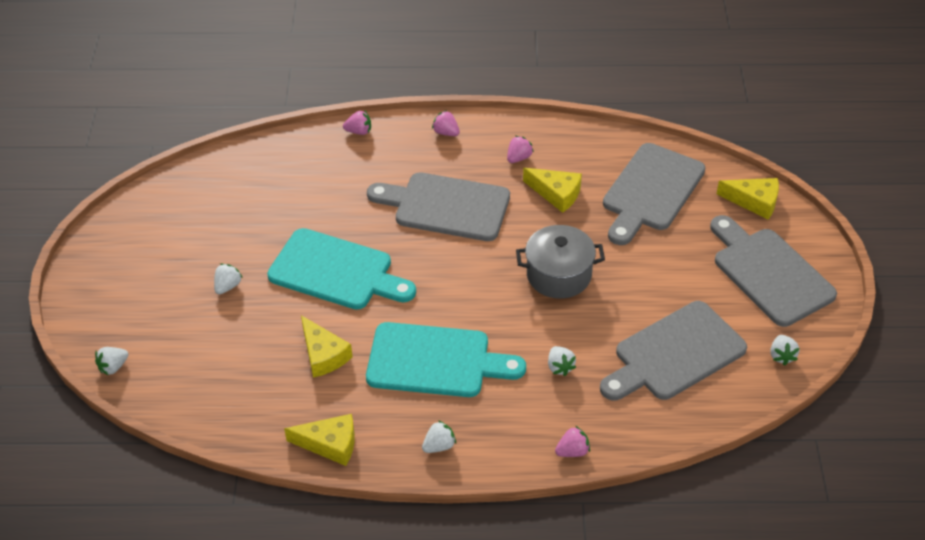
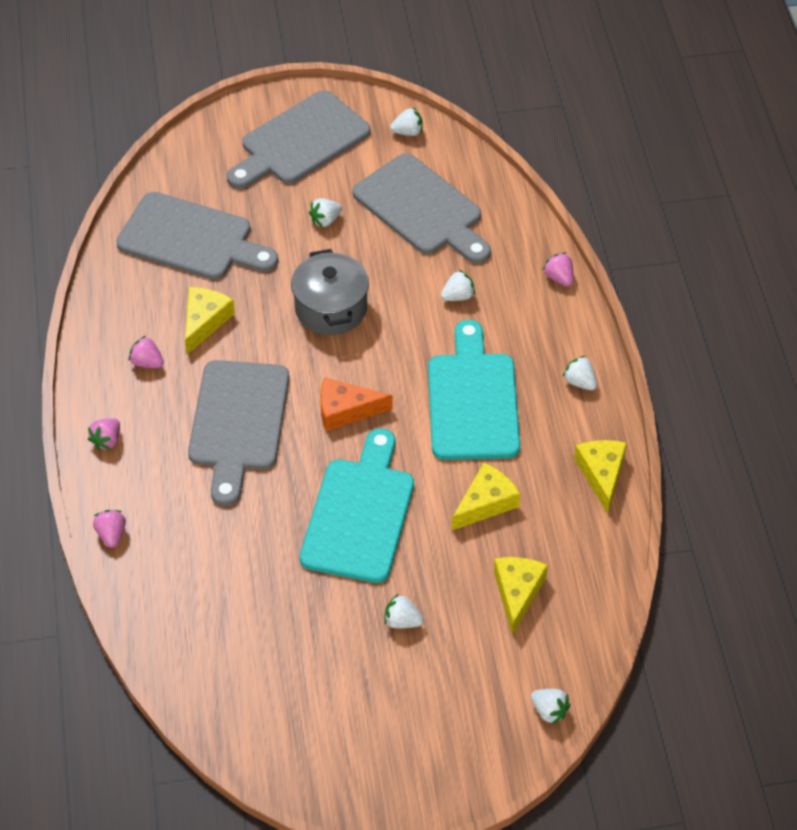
camera: 100 degrees left, 5 degrees up
(444, 273) = (346, 410): none -> orange cheese
(666, 281) = (325, 220): none -> white strawberry
(754, 202) = (198, 154): yellow cheese -> yellow cheese (517, 593)

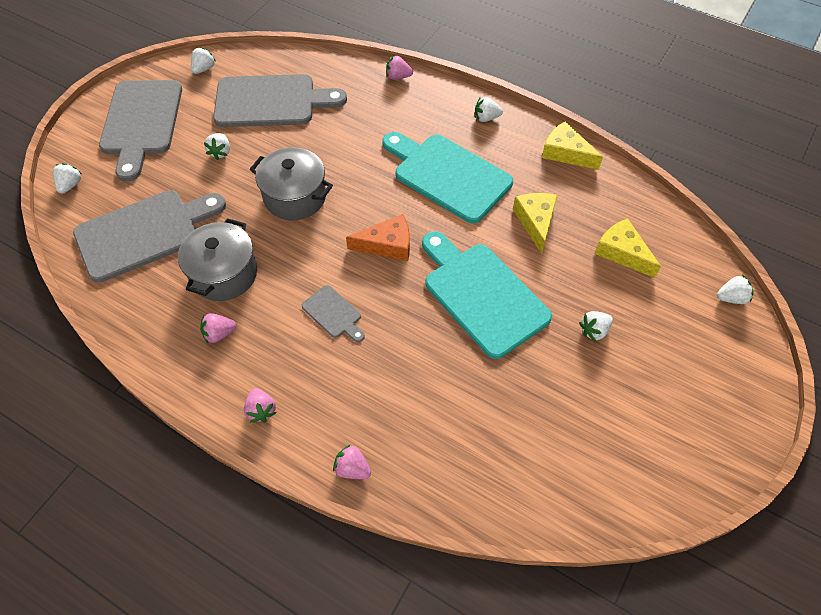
camera: 50 degrees left, 5 degrees up
(204, 321) = (224, 274): yellow cheese -> grey pot
(238, 423) = (333, 314): grey cutting board -> grey cutting board, size x0.46
(346, 410) = (387, 245): orange cheese -> orange cheese turned 135 degrees counterclockwise
(458, 296) = (359, 129): white strawberry -> white strawberry (70, 185)

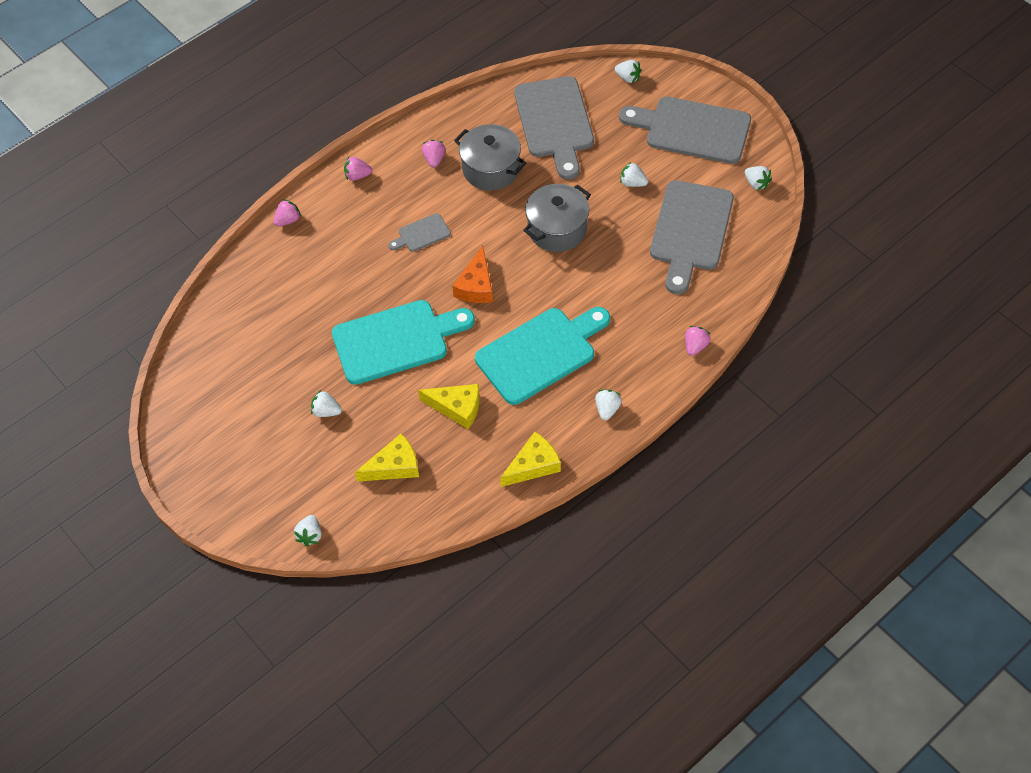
camera: 110 degrees right, 0 degrees up
(594, 331) = (326, 411): white strawberry -> white strawberry turned 60 degrees counterclockwise

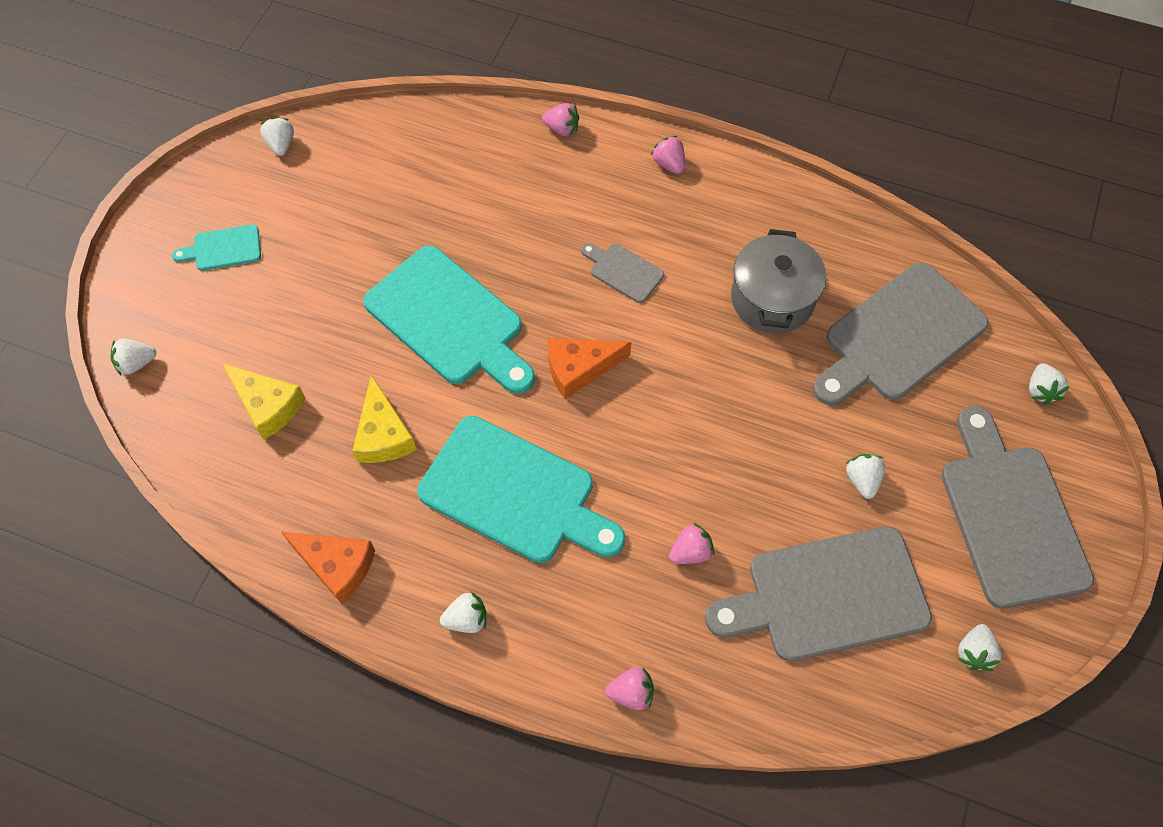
camera: 60 degrees right, 5 degrees up
(248, 452) = (223, 248): none -> turquoise cutting board
(326, 411) = (313, 297): white strawberry -> white strawberry (281, 145)
(434, 159) = (746, 230): pink strawberry -> pink strawberry (690, 552)
(533, 465) = (336, 566): yellow cheese -> orange cheese
(557, 229) = (724, 421): grey pot -> none

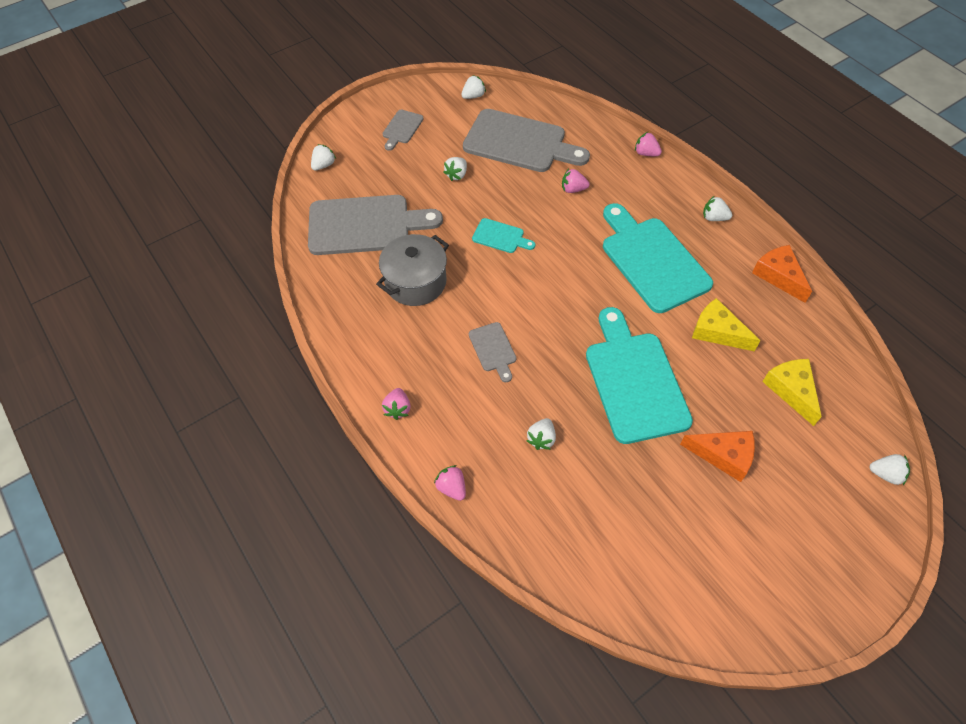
camera: 145 degrees left, 5 degrees down
(223, 248) = (788, 538): turquoise cutting board -> turquoise cutting board (500, 237)
(281, 145) = (700, 621): white strawberry -> white strawberry (541, 439)
(383, 434) = (717, 332): yellow cheese -> yellow cheese turned 75 degrees counterclockwise
(579, 369) = (567, 305): orange cheese -> orange cheese (723, 455)
(1010, 516) = (401, 128): grey cutting board -> grey cutting board, size x0.46

